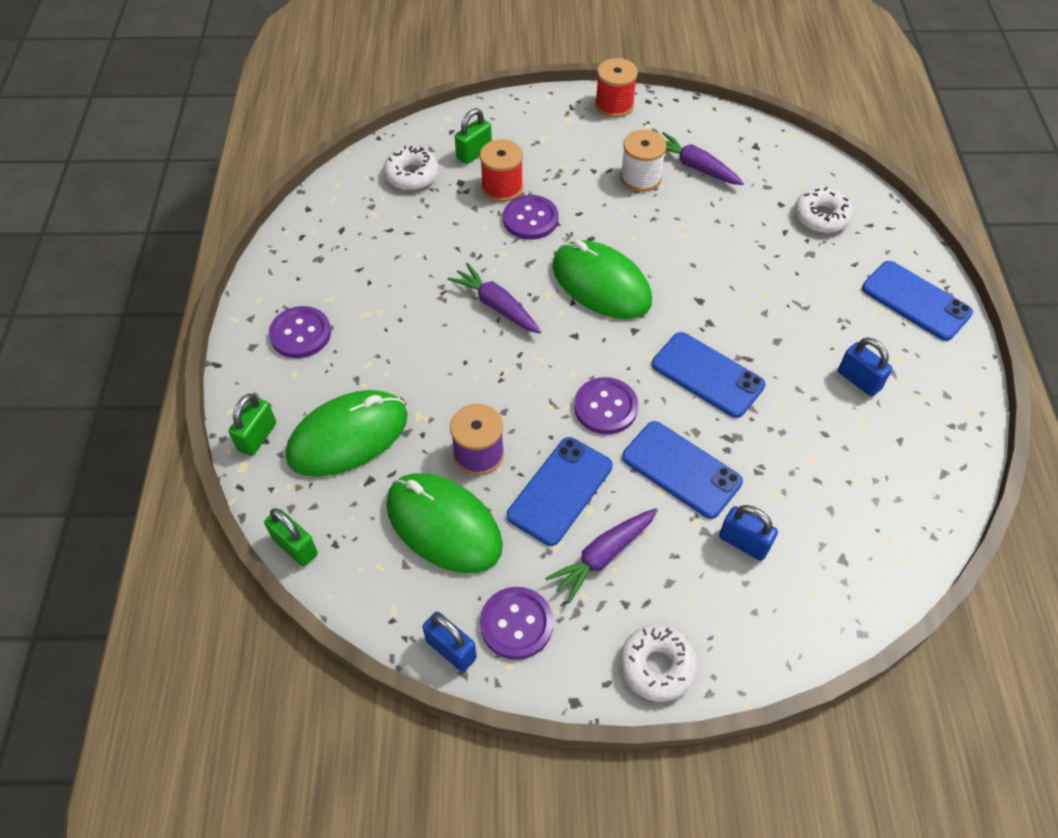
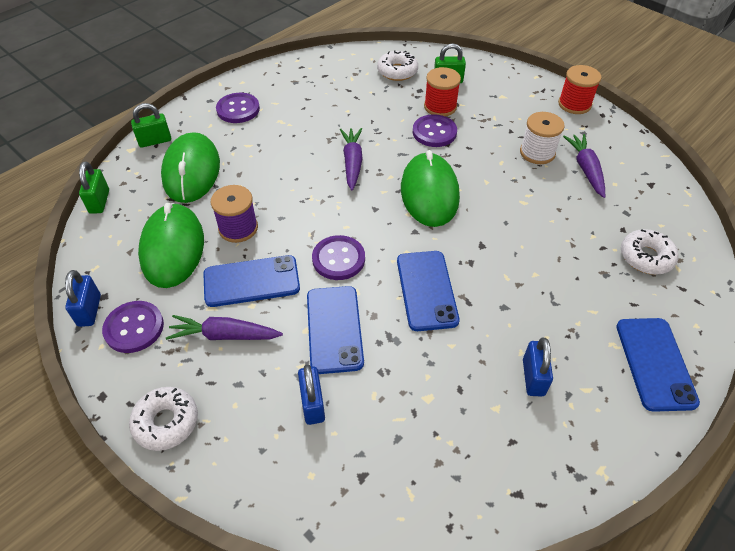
camera: 45 degrees right, 5 degrees down
(348, 436) = (191, 171): green mouse -> green mouse turned 75 degrees clockwise

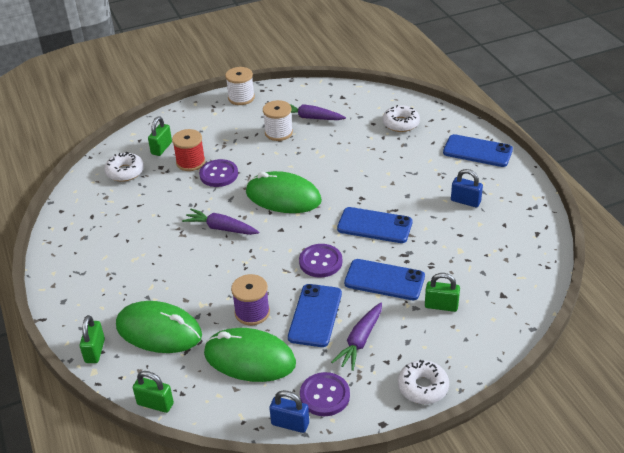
camera: 65 degrees left, 10 degrees down
(238, 109) = (94, 283): purple button -> none
(312, 404) = (441, 306): blue padlock -> green padlock
(574, 104) = (241, 98): red spool -> white spool

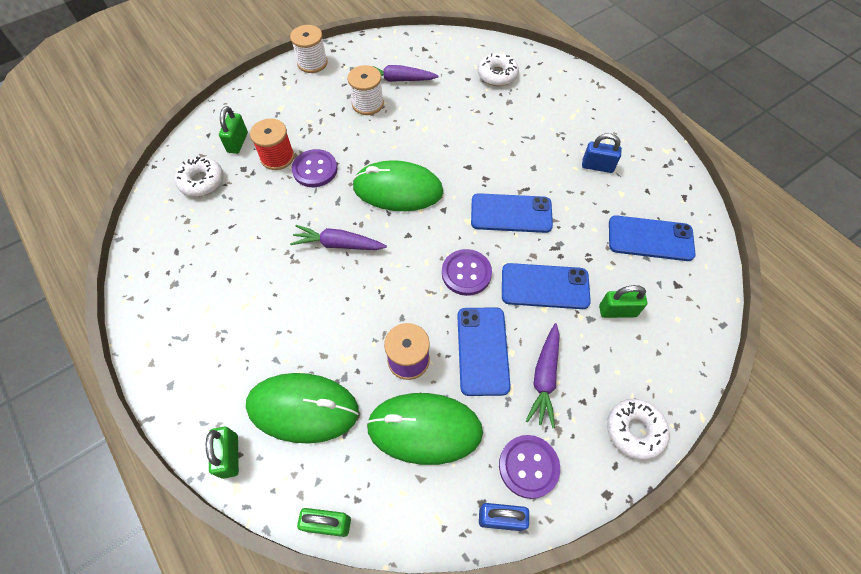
camera: 15 degrees left, 20 degrees up
(477, 151) = (588, 100): blue phone -> blue phone (650, 239)

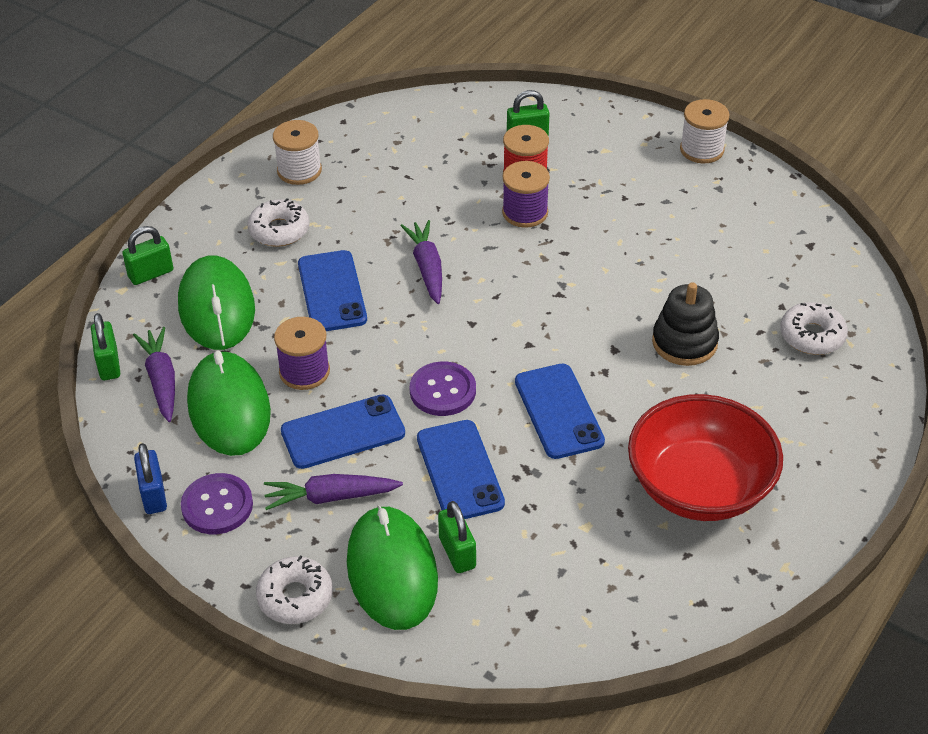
camera: 70 degrees right, 15 degrees down
(202, 181) = (455, 131): white donut -> white donut (279, 230)
(315, 169) = (525, 212): purple button -> purple spool
(367, 104) = (663, 223): white spool -> white spool (299, 170)
(397, 80) = (727, 237): purple carrot -> purple carrot (161, 380)
(398, 189) = (536, 293): green mouse -> green mouse (392, 571)
(477, 131) = (684, 342): none -> black stacking toy
(597, 166) = (699, 487): blue padlock -> red bowl
(650, 239) = (597, 571): blue phone -> blue phone (331, 292)

